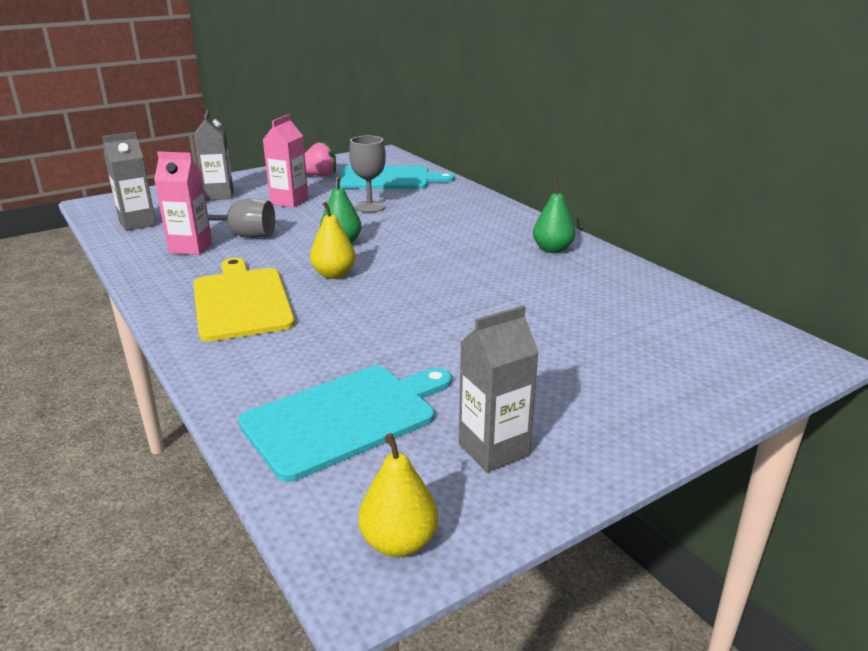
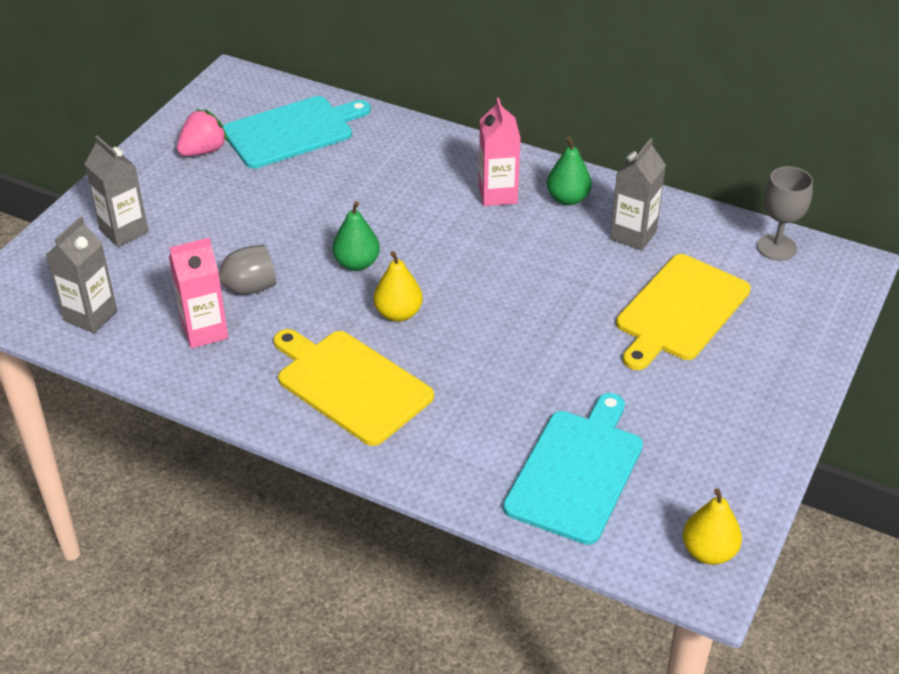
camera: 30 degrees left, 15 degrees up
(289, 201) = (223, 213): pink carton -> pink carton (497, 194)
(369, 207) = (324, 192): grey goblet -> grey goblet (776, 247)
(493, 449) = (705, 452): grey carton -> grey carton (633, 235)
(582, 338) = (680, 311): none -> yellow cutting board

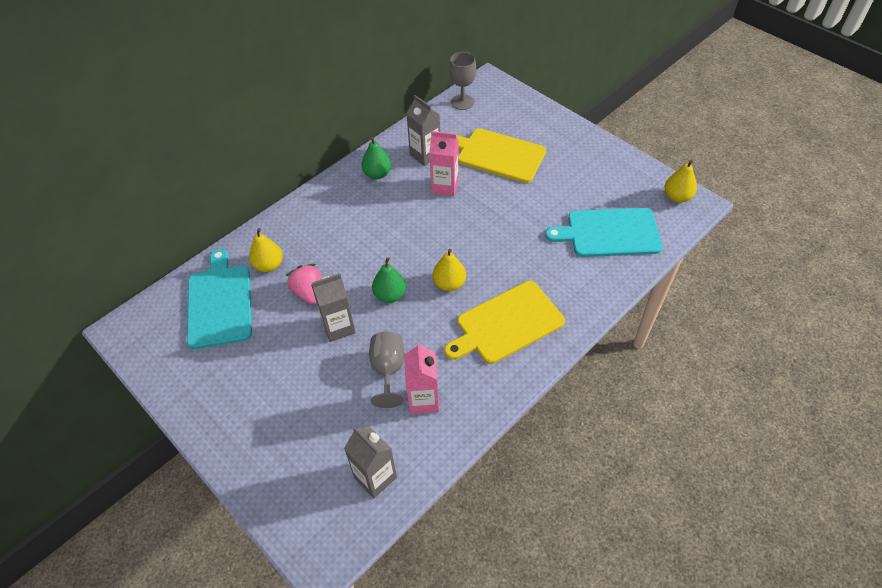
camera: 70 degrees left, 10 degrees up
(124, 231) = (282, 439): grey carton -> grey carton (338, 327)
(203, 151) = (209, 366): pink strawberry -> pink strawberry (309, 292)
(363, 151) = (269, 265): none -> yellow pear
(497, 194) = (355, 205): pink carton -> pink carton (445, 186)
(576, 471) = (609, 233): turquoise cutting board -> turquoise cutting board turned 45 degrees counterclockwise
(680, 311) = (498, 155): yellow cutting board -> yellow cutting board turned 150 degrees clockwise

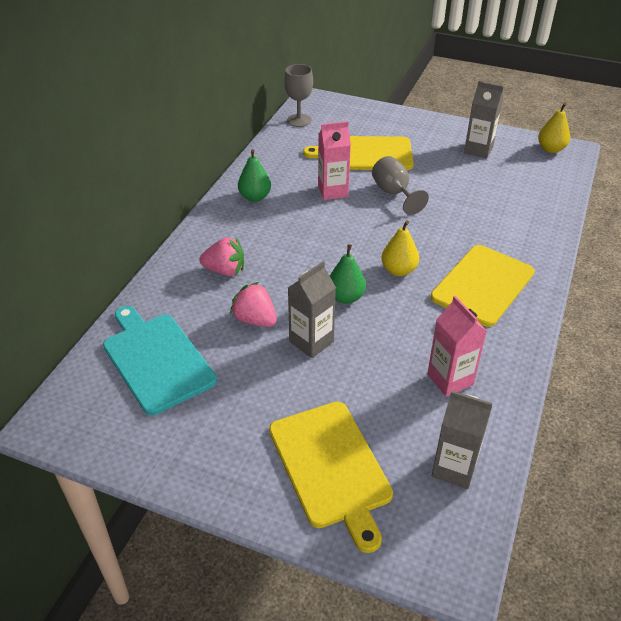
camera: 25 degrees left, 10 degrees down
(269, 265) = (191, 307): yellow pear -> none
(287, 439) = (331, 467): none -> yellow cutting board
(313, 239) = (225, 270): none -> pink strawberry
(388, 370) = (393, 364): grey goblet -> grey goblet (394, 193)
(425, 155) = (293, 170): grey carton -> grey carton (478, 150)
(609, 233) = (515, 190): turquoise cutting board -> none

